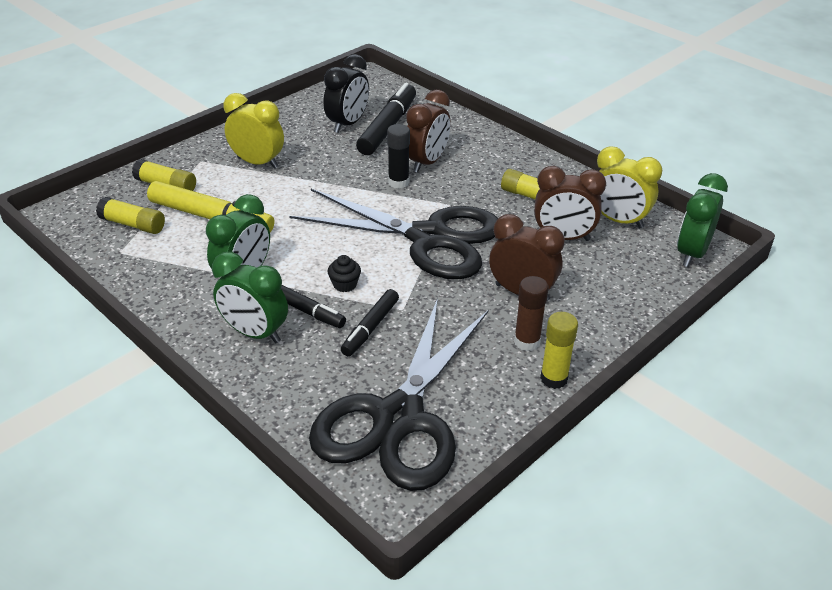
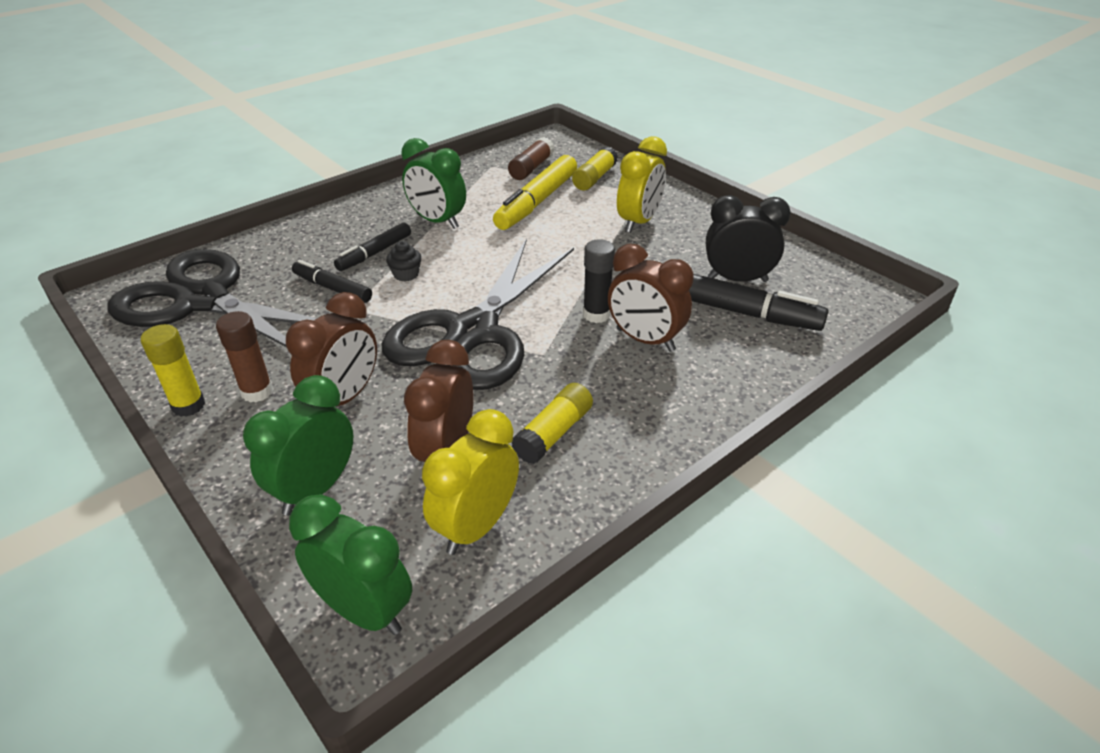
camera: 95 degrees right, 0 degrees up
(133, 224) = (531, 168): yellow glue stick -> brown glue stick
(255, 333) = (355, 229): green clock -> green clock (315, 489)
(348, 124) = (737, 279): black clock -> black clock turned 150 degrees clockwise

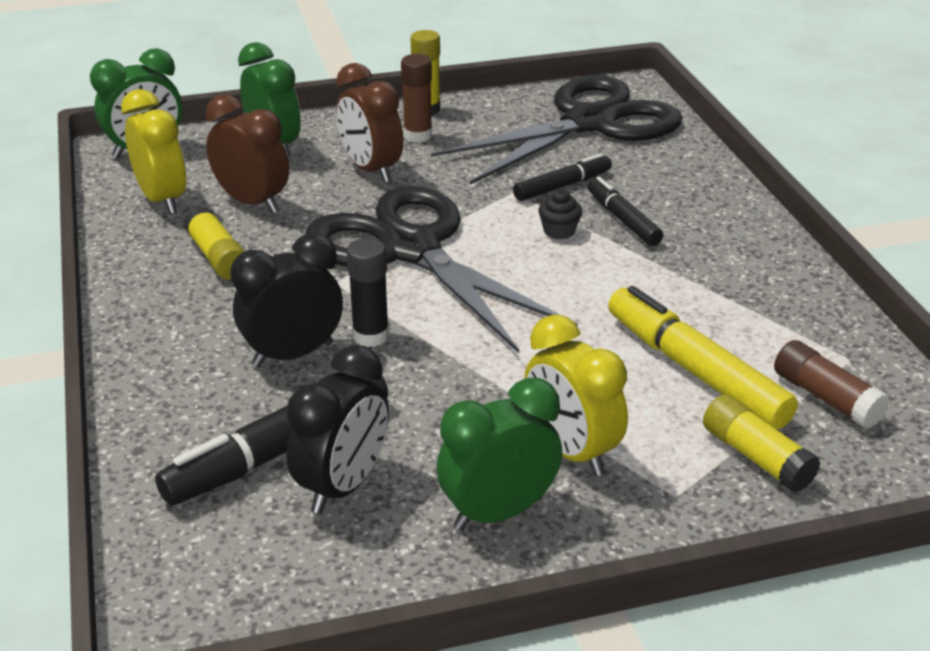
camera: 115 degrees right, 5 degrees down
(437, 221) = (680, 275): green clock -> green clock (498, 513)
(645, 340) = (293, 355): brown clock -> black clock

